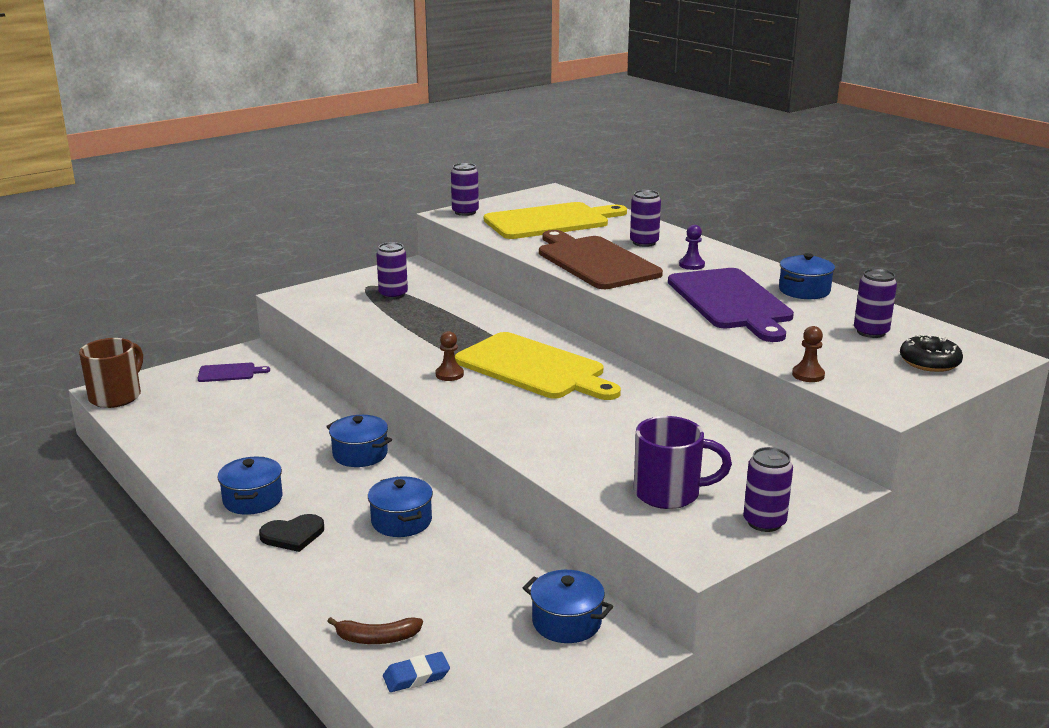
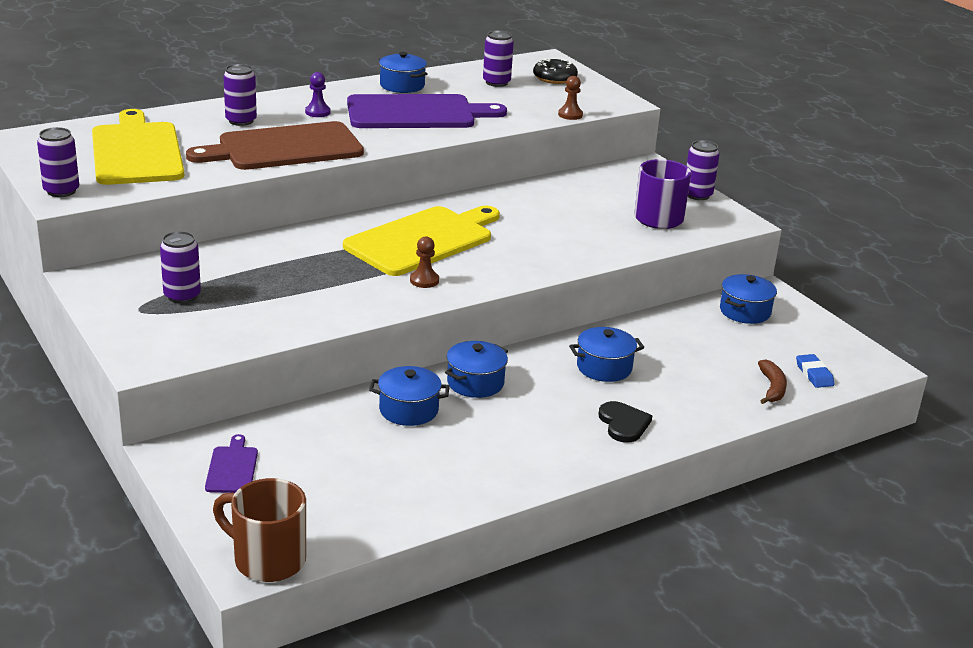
camera: 85 degrees left, 5 degrees up
(252, 499) = (556, 447): blue pot -> blue pot (408, 410)

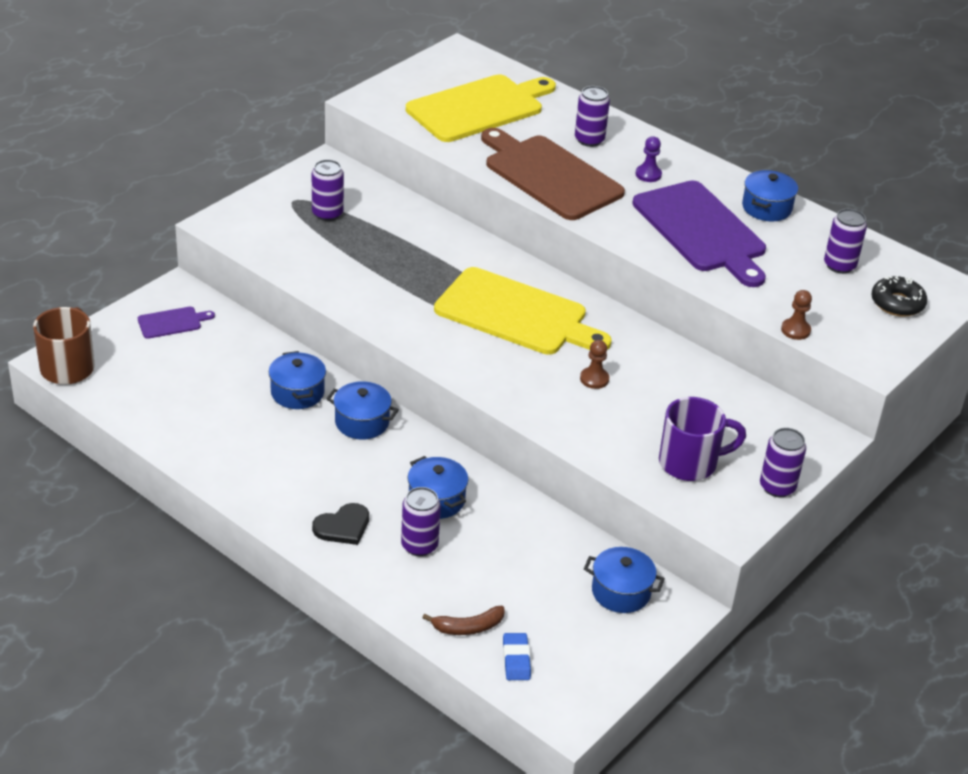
camera: 70 degrees right, 10 degrees up
(61, 191) = (379, 96): purple can -> purple can (419, 545)
(424, 280) = (437, 330): brown pawn -> brown pawn (594, 379)
(814, 374) = (516, 659): blue eraser -> blue eraser turned 60 degrees counterclockwise

